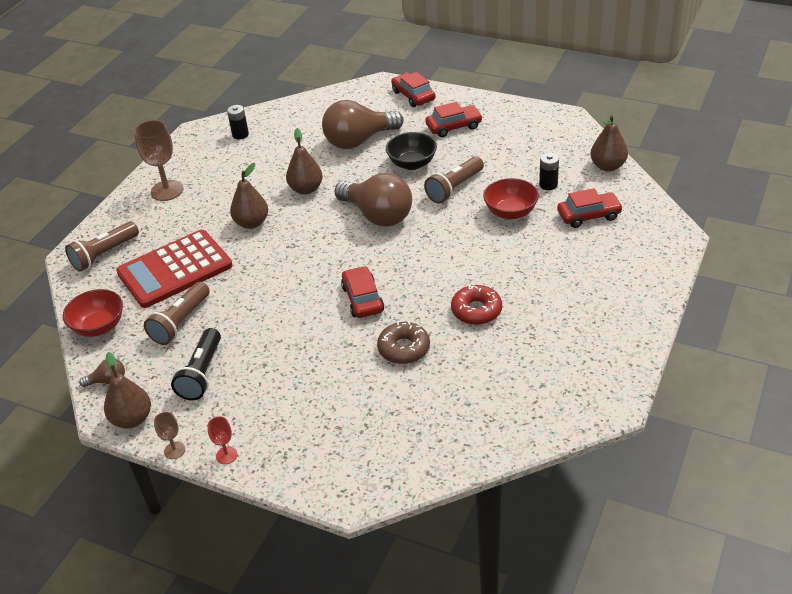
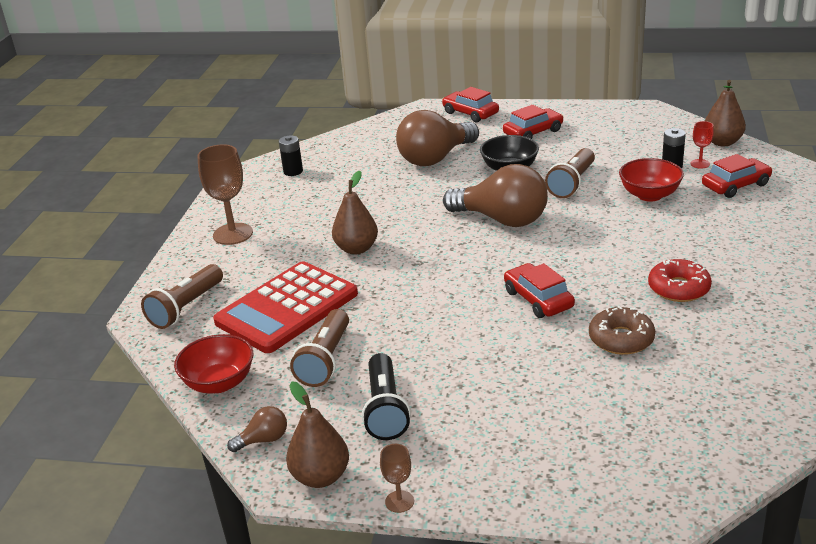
camera: 15 degrees left, 10 degrees down
(226, 455) = (473, 493): red goblet -> red goblet (700, 164)
(306, 189) = (402, 208): brown pear -> none

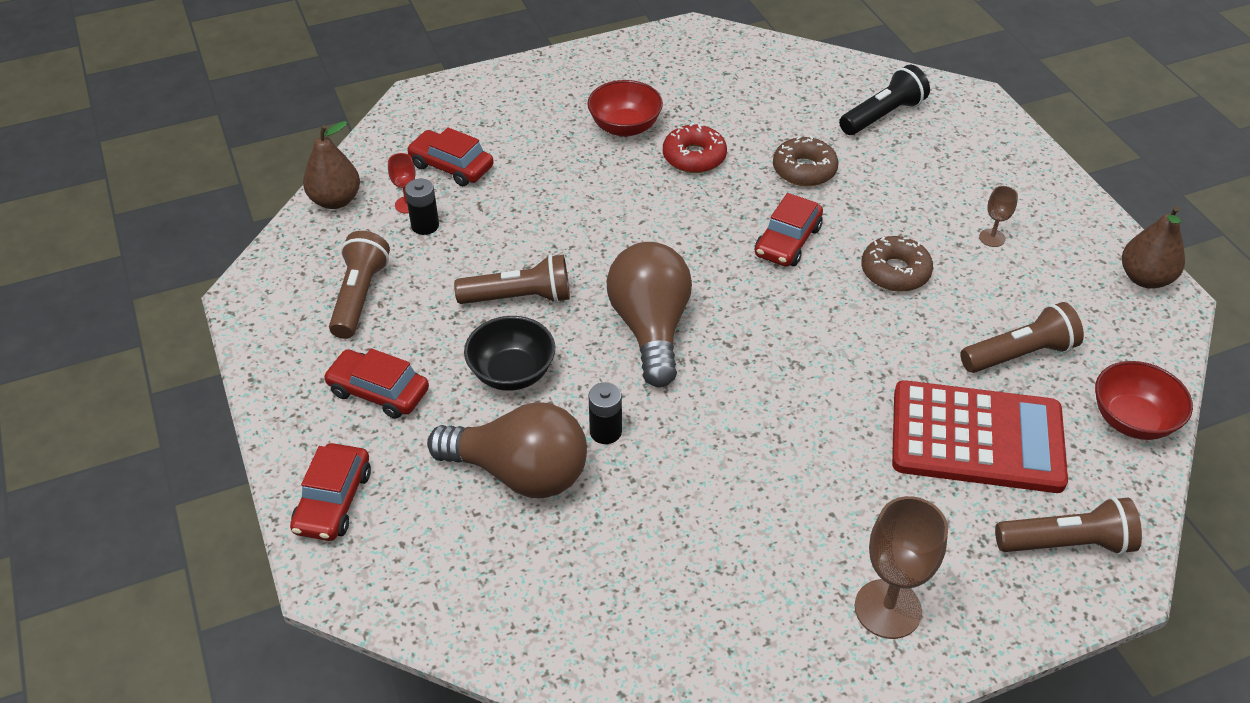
camera: 125 degrees left, 15 degrees up
(263, 440) = (1153, 338): brown light bulb -> none
(293, 171) = (665, 650): black battery -> black battery (605, 432)
(356, 249) = (814, 438): brown pear -> none
(385, 409) = (1035, 277): black flashlight -> black flashlight (883, 115)
(399, 501) = (1114, 222): brown goblet -> brown goblet (992, 238)
(460, 337) = (895, 272): none -> brown donut
(618, 137) = (360, 296): none -> brown flashlight
(649, 195) = (512, 224): red bowl -> red bowl (625, 127)

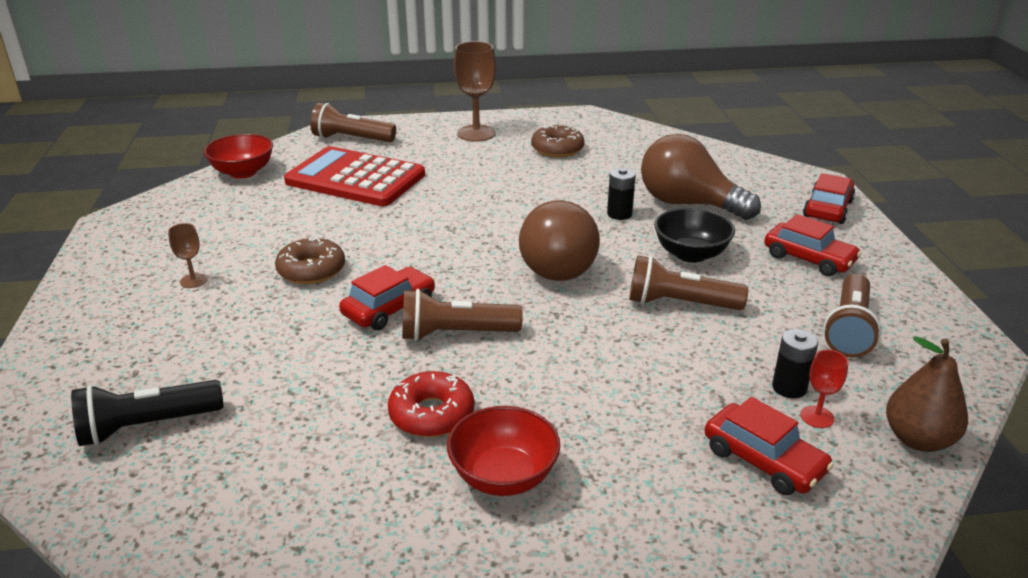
camera: 165 degrees left, 15 degrees down
(804, 170) = (311, 374): brown donut -> brown donut (557, 149)
(1020, 354) = (273, 209): brown flashlight -> brown flashlight (455, 334)
(1145, 278) = (110, 235): brown pear -> none

